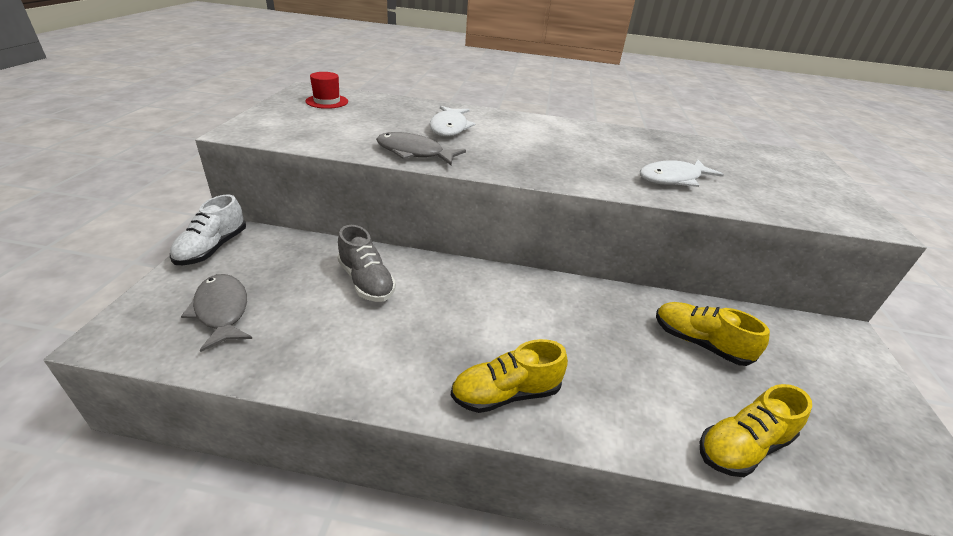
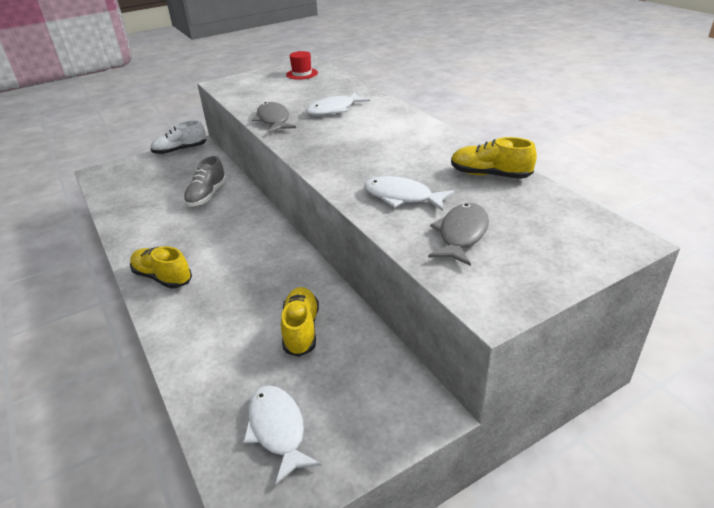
camera: 55 degrees right, 0 degrees up
(222, 311) = (139, 180): grey fish -> grey fish (461, 234)
(742, 446) = (204, 380): yellow shoe -> yellow shoe (489, 175)
(845, 428) = (278, 430): none -> white fish

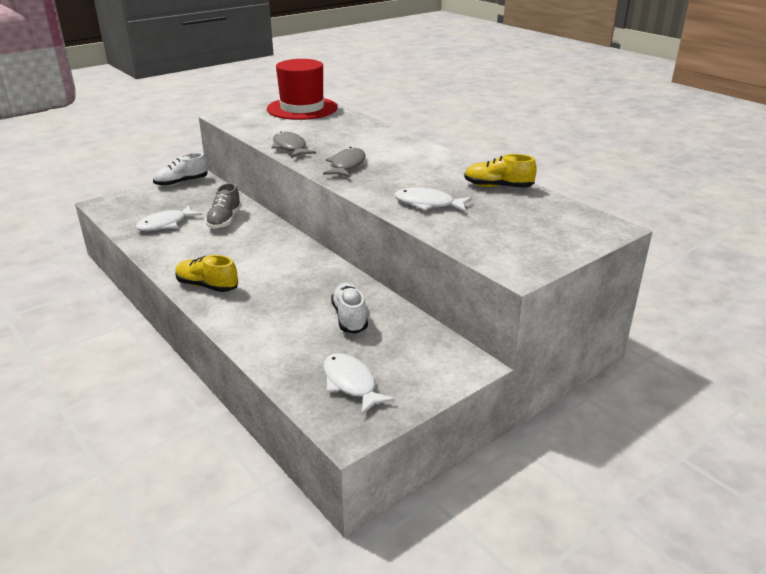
camera: 10 degrees left, 5 degrees down
(301, 330) = (350, 317): yellow shoe -> white shoe
(302, 74) = (302, 108): red hat -> red hat, size x2.29
(334, 110) = (345, 139): white fish -> white fish (165, 224)
(461, 234) = (484, 228): grey fish -> grey fish (347, 165)

